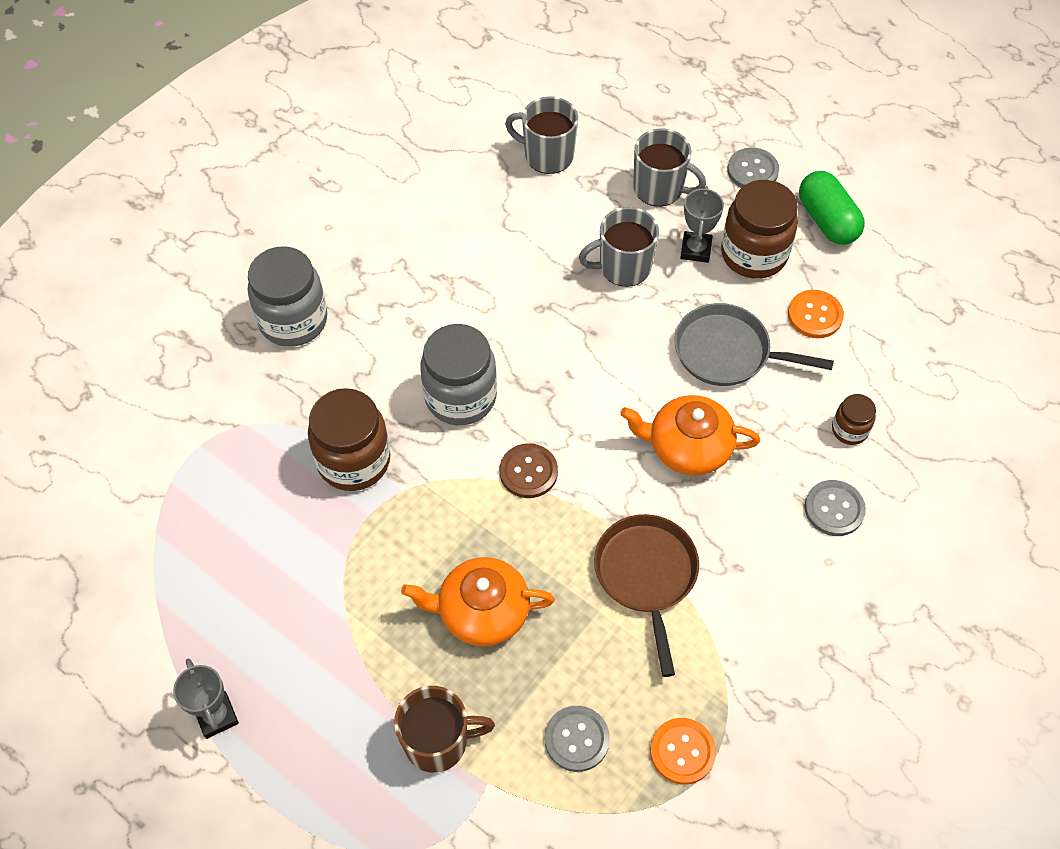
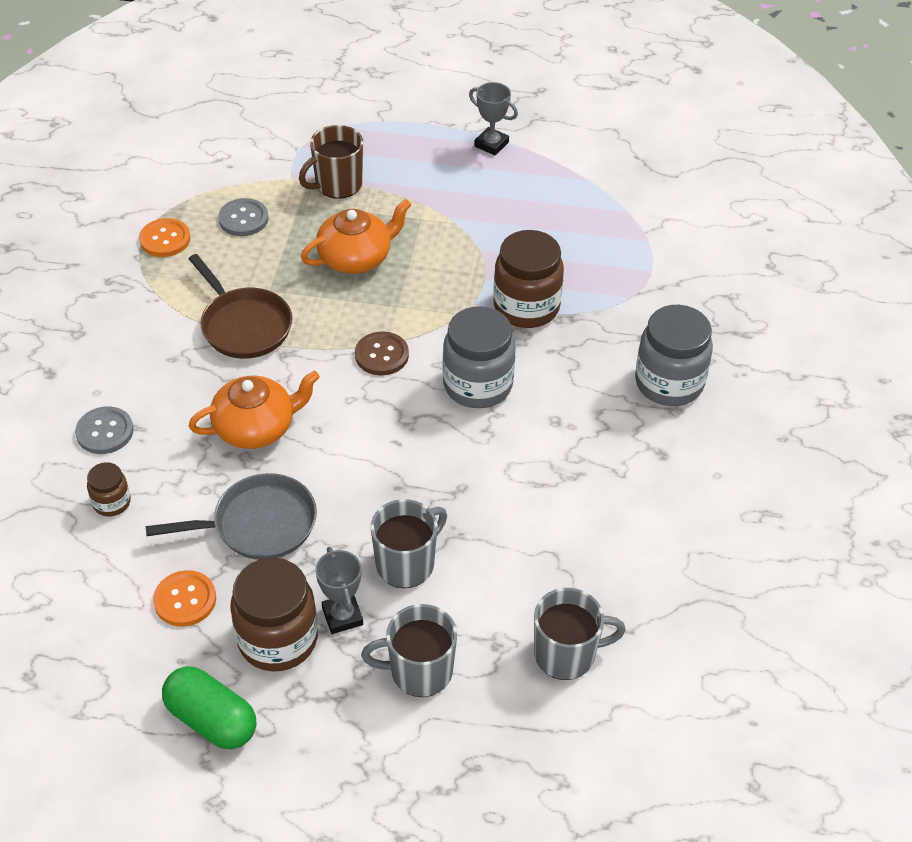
camera: 150 degrees right, 10 degrees down
(752, 170) = (325, 746): grey button -> none

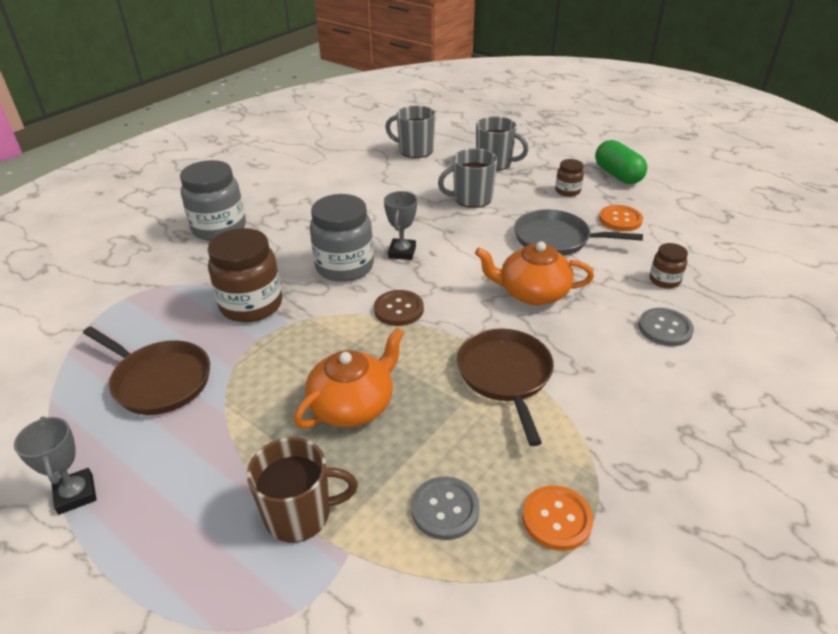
camera: 150 degrees left, 10 degrees down
(278, 639) = (567, 191): brown jar -> brown jar, size x0.51
(342, 616) = (524, 190): grey trophy -> grey trophy (402, 252)
(356, 257) = (353, 405): orange teapot -> orange teapot turned 135 degrees clockwise
(526, 219) = (159, 381): none -> brown pan

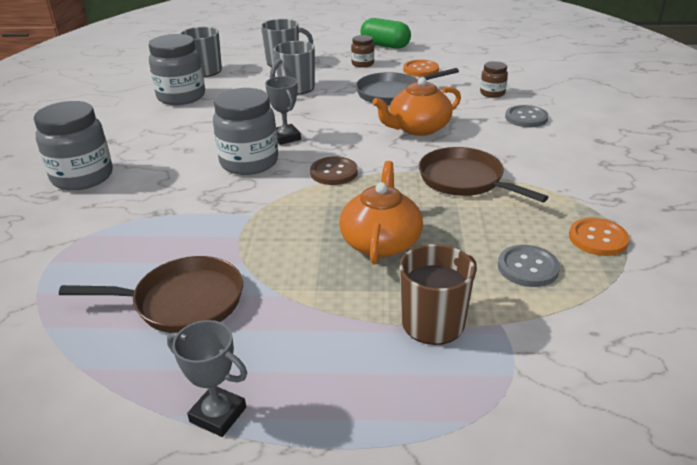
camera: 35 degrees left, 5 degrees down
(251, 305) = (198, 217): brown jar -> none
(368, 173) = (181, 97): none -> grey jar

